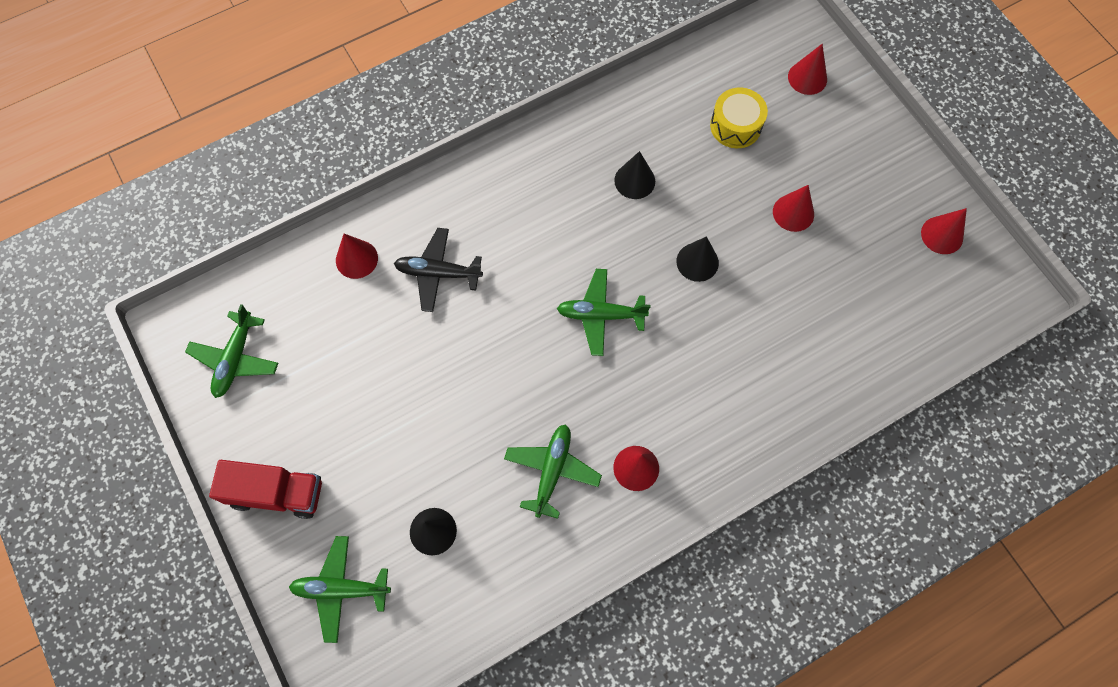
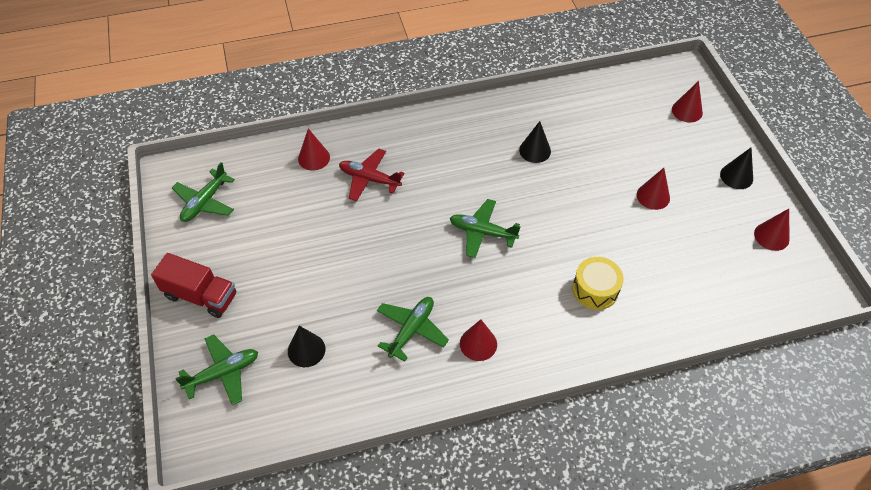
camera: 15 degrees right, 15 degrees down
(341, 589) = (223, 373): green plane -> green plane turned 135 degrees clockwise
(438, 273) = (369, 179): black plane -> red plane
(697, 262) = (568, 213): black cone -> black cone (736, 176)
(735, 126) = (622, 131): yellow drum -> yellow drum (595, 289)

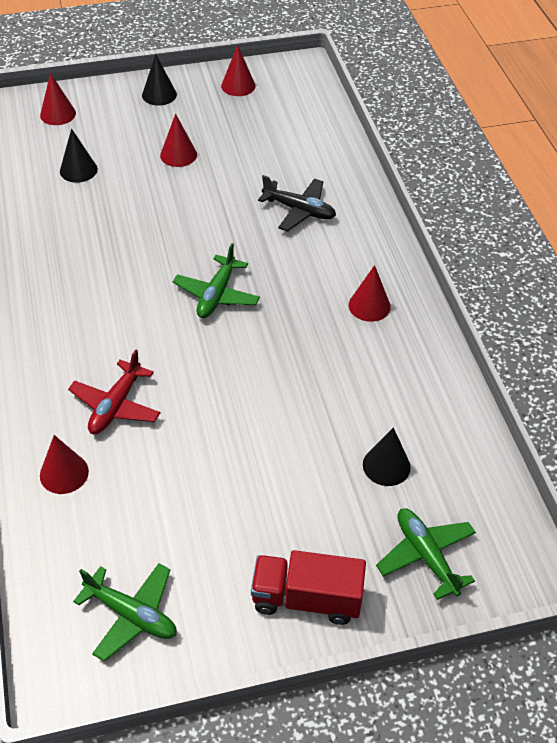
camera: 90 degrees left, 5 degrees down
(200, 296) = (306, 598): red truck -> red truck turned 105 degrees counterclockwise
(411, 330) = (354, 363): green plane -> none
(535, 150) = (94, 240): black cone -> black cone (78, 170)
(595, 289) = (299, 210): yellow drum -> black plane

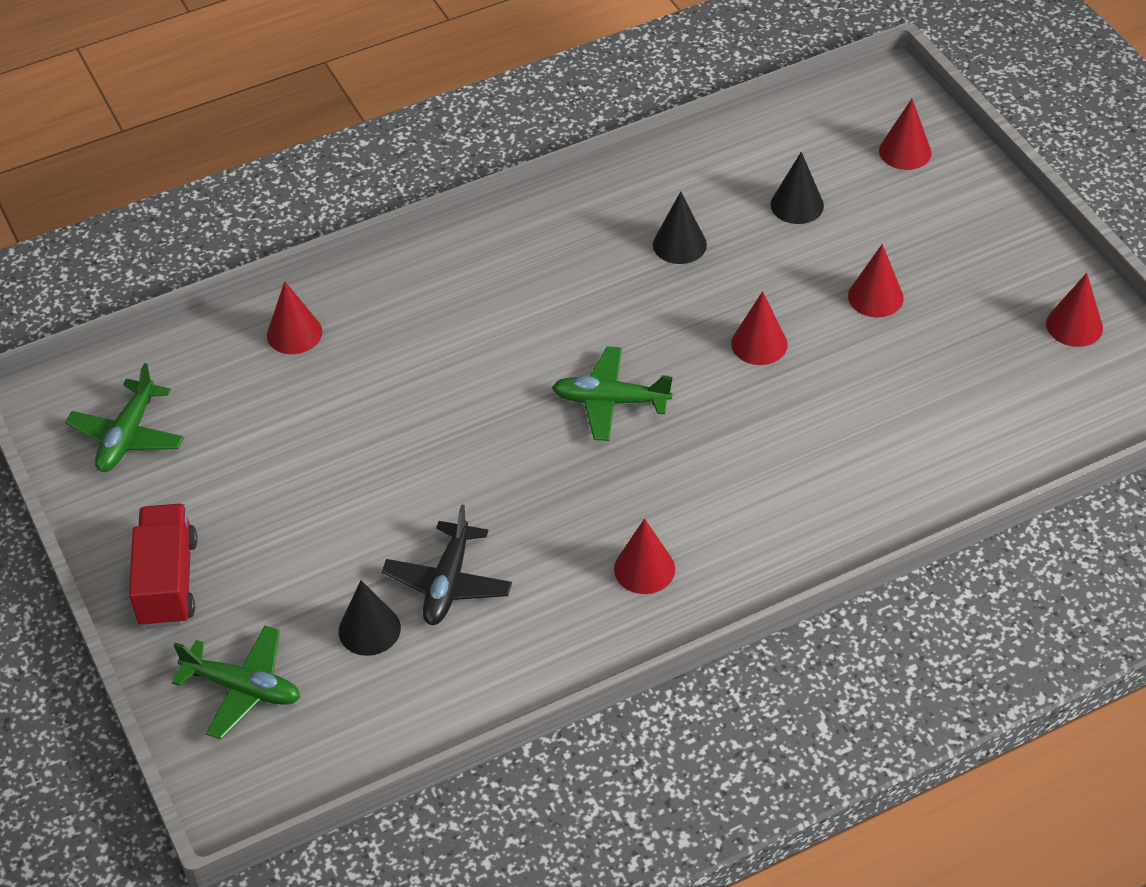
camera: 80 degrees right, 0 degrees up
(116, 406) = (399, 351): red plane -> none
(159, 95) = (1003, 242): black cone -> black cone (679, 244)
(195, 213) = (759, 344): none -> red cone
(299, 210) = (812, 455): black plane -> black plane (448, 583)
(426, 556) = (243, 688): green plane -> green plane turned 60 degrees clockwise

